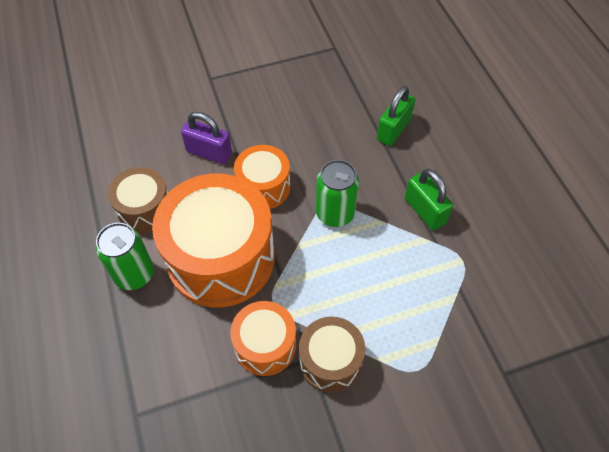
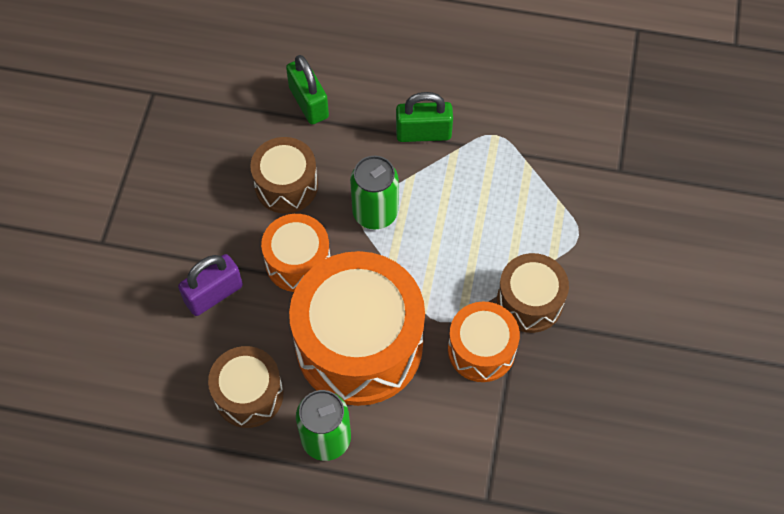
camera: 60 degrees left, 5 degrees up
(318, 150) = (286, 185): none -> brown drum

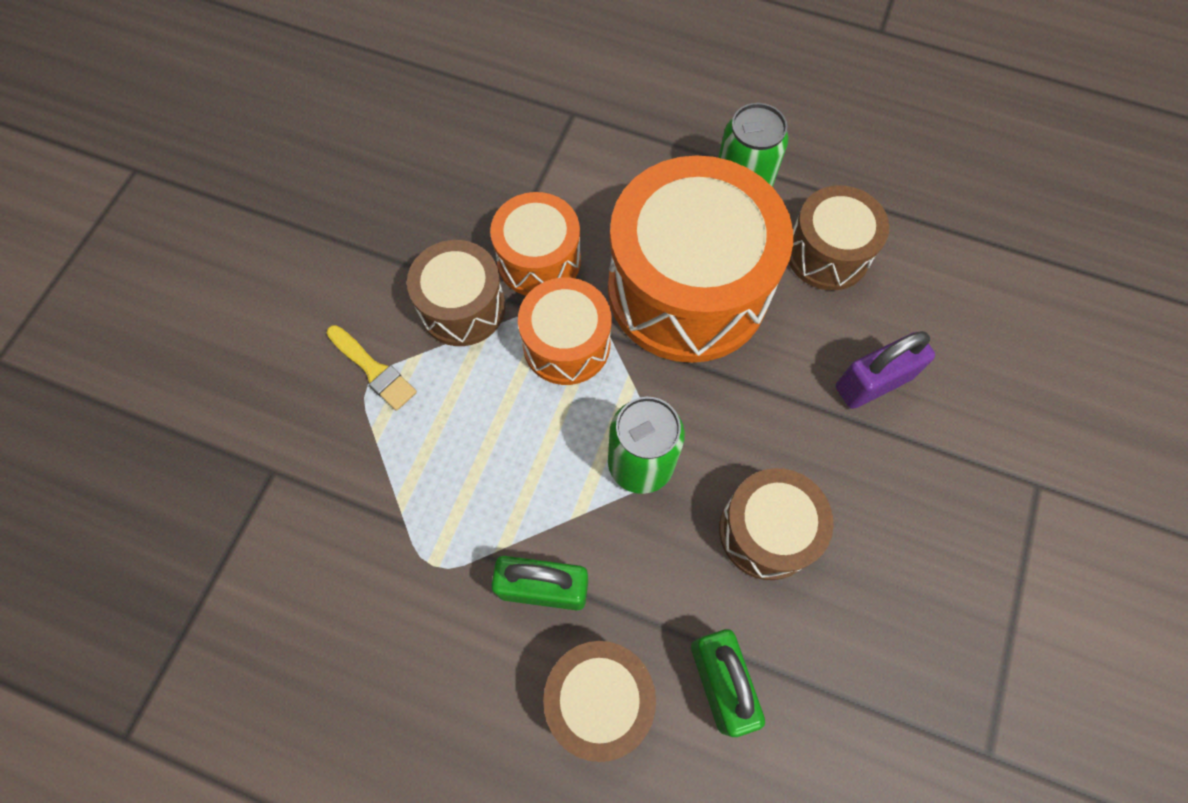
camera: 170 degrees left, 5 degrees up
(298, 262) = (757, 408): orange drum -> orange drum (566, 344)
(378, 85) = (599, 699): none -> brown drum
(578, 245) = (373, 370): none -> yellow brush

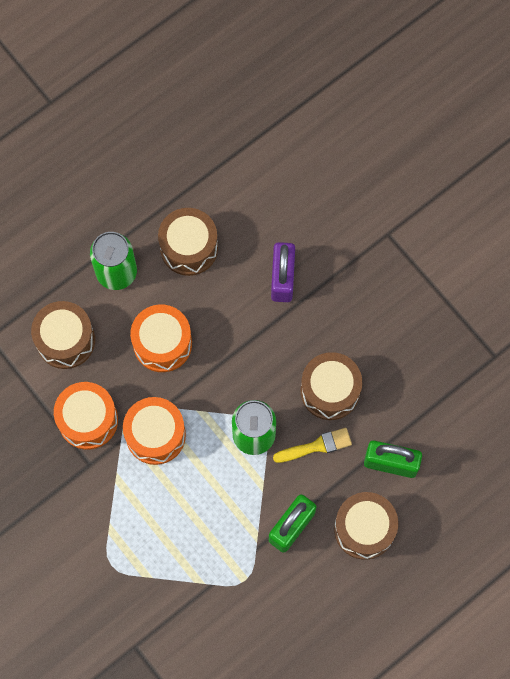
camera: 60 degrees left, 5 degrees up
(373, 370) = (103, 557): yellow brush -> yellow brush (316, 446)
(462, 307) = (93, 483): brown drum -> brown drum (65, 340)
(687, 289) = (162, 343): orange drum -> orange drum, size x0.53

